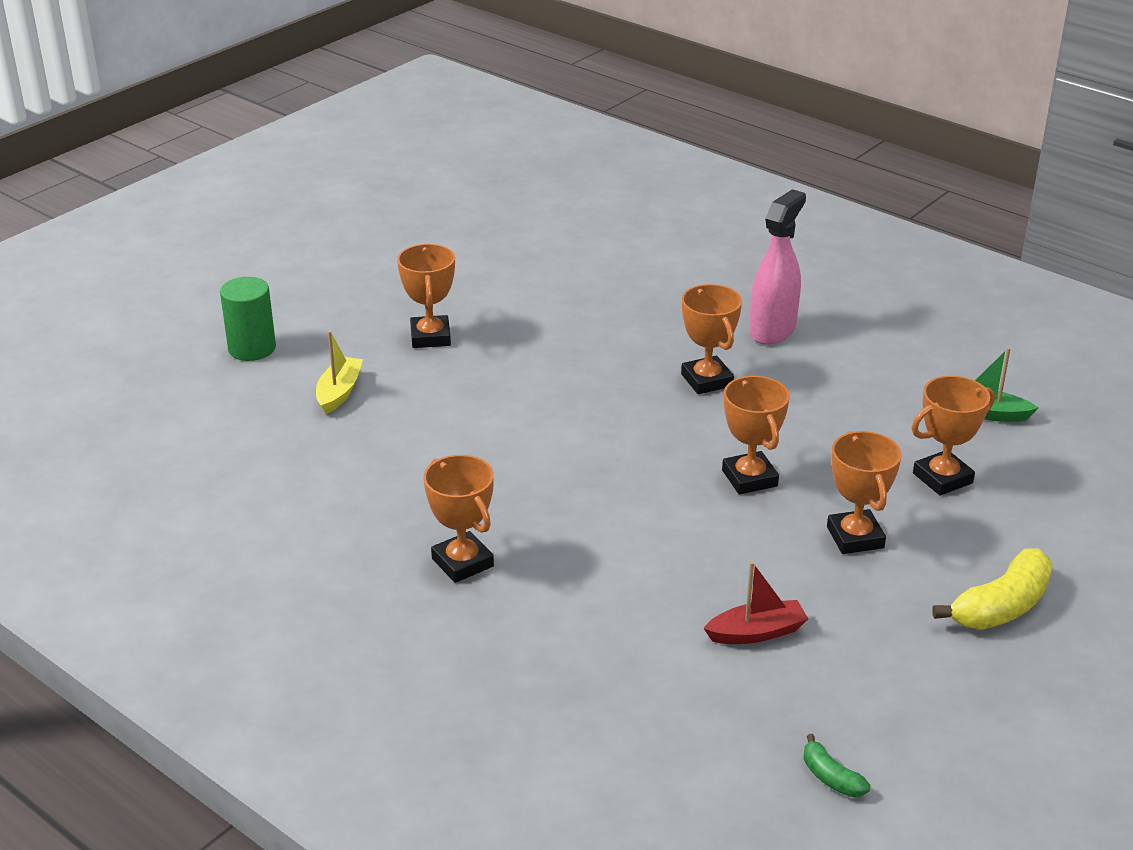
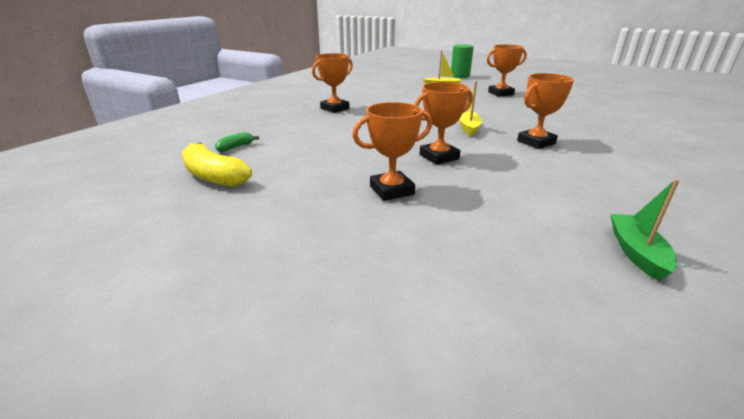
camera: 80 degrees right, 5 degrees down
(630, 423) = (469, 128): none -> yellow boat
(756, 633) = (285, 164): red boat -> none
(772, 330) = (628, 157): pink spray bottle -> none
(830, 777) = (149, 187): green banana -> green banana (235, 147)
(942, 478) = (496, 226): orange trophy -> none
(1001, 607) = (318, 255): yellow banana -> yellow banana (214, 176)

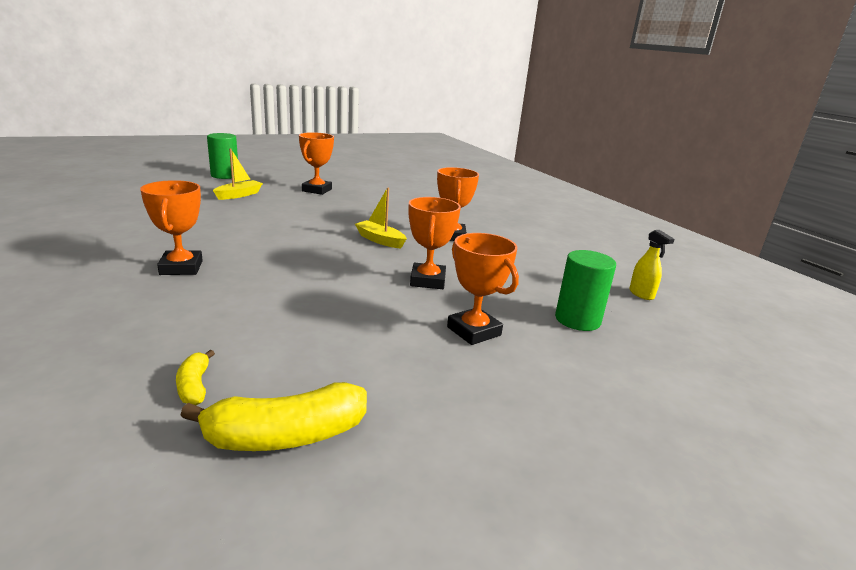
camera: 60 degrees left, 5 degrees down
(235, 147) = (194, 386): green banana -> yellow banana
(391, 190) = (474, 331): orange trophy -> orange trophy turned 45 degrees counterclockwise
(491, 226) = (577, 320): none -> green cylinder
(636, 253) = (641, 294): green boat -> yellow spray bottle

